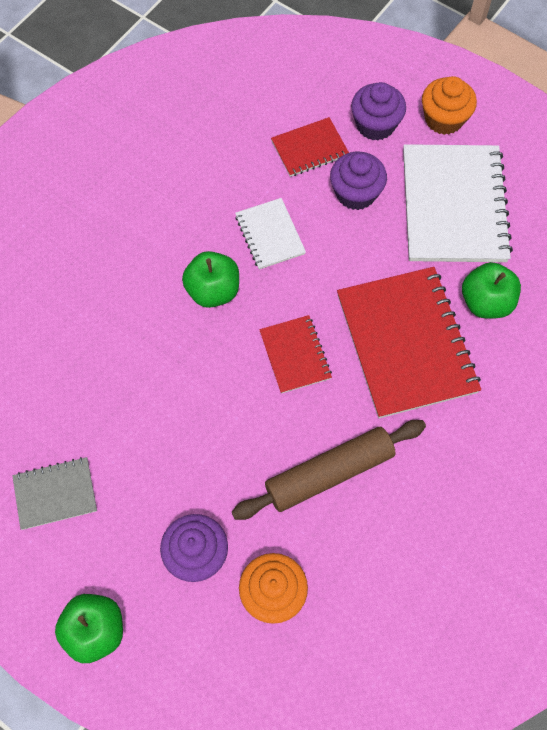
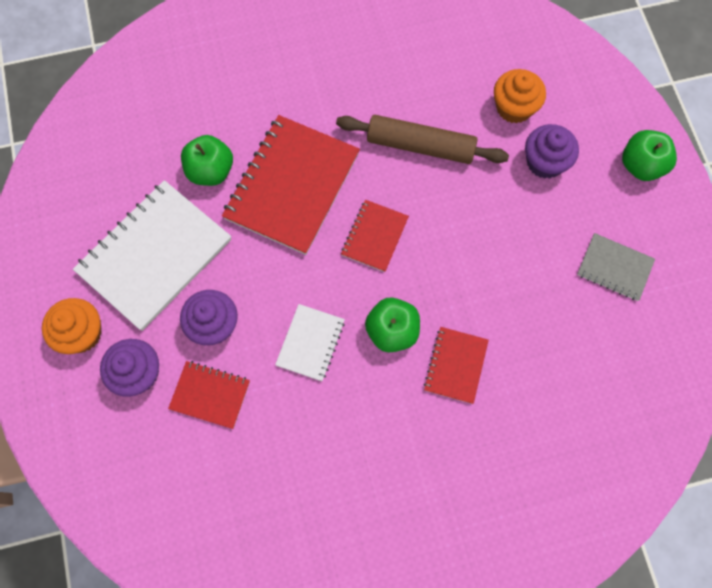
camera: 140 degrees left, 5 degrees up
(139, 303) = (455, 365): none -> red notebook

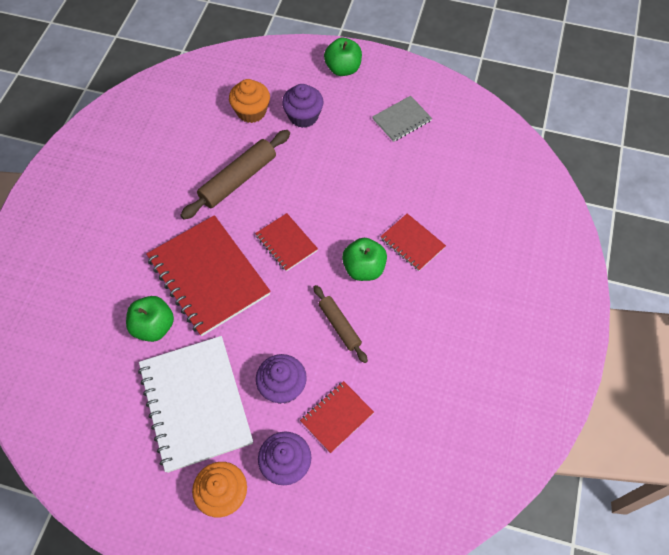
camera: 60 degrees left, 10 degrees down
(310, 343) = (339, 326): white notebook -> brown rolling pin

